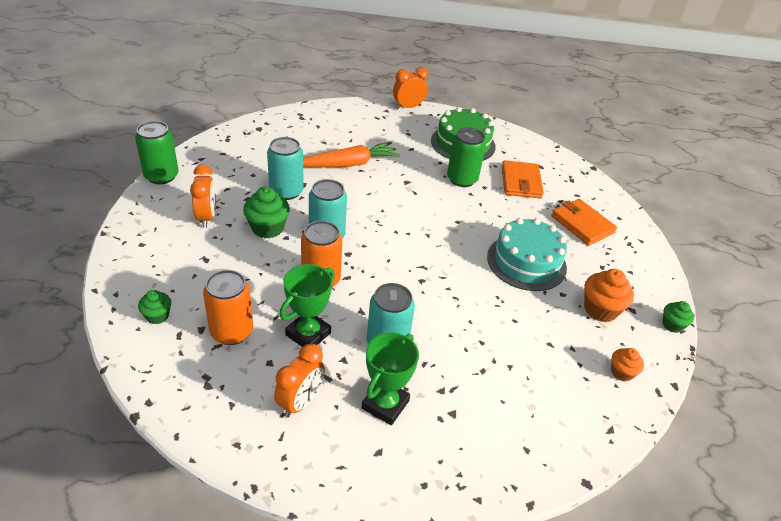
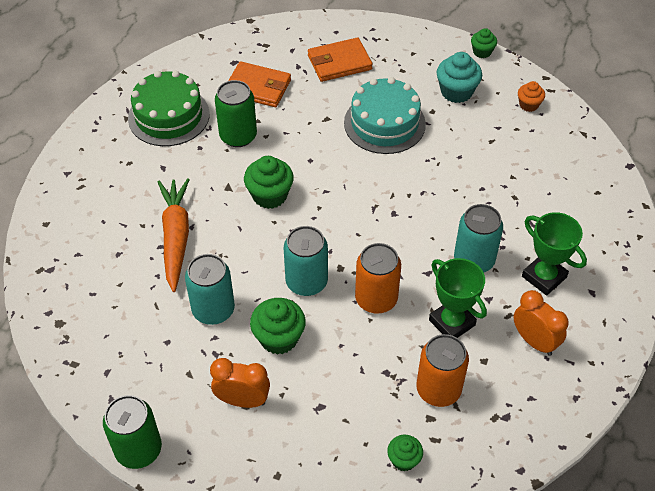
camera: 70 degrees left, 10 degrees up
(408, 107) = (68, 148): orange clock -> none
(408, 204) = (270, 195): none -> green cupcake
(600, 309) = (456, 92): orange cupcake -> turquoise cupcake

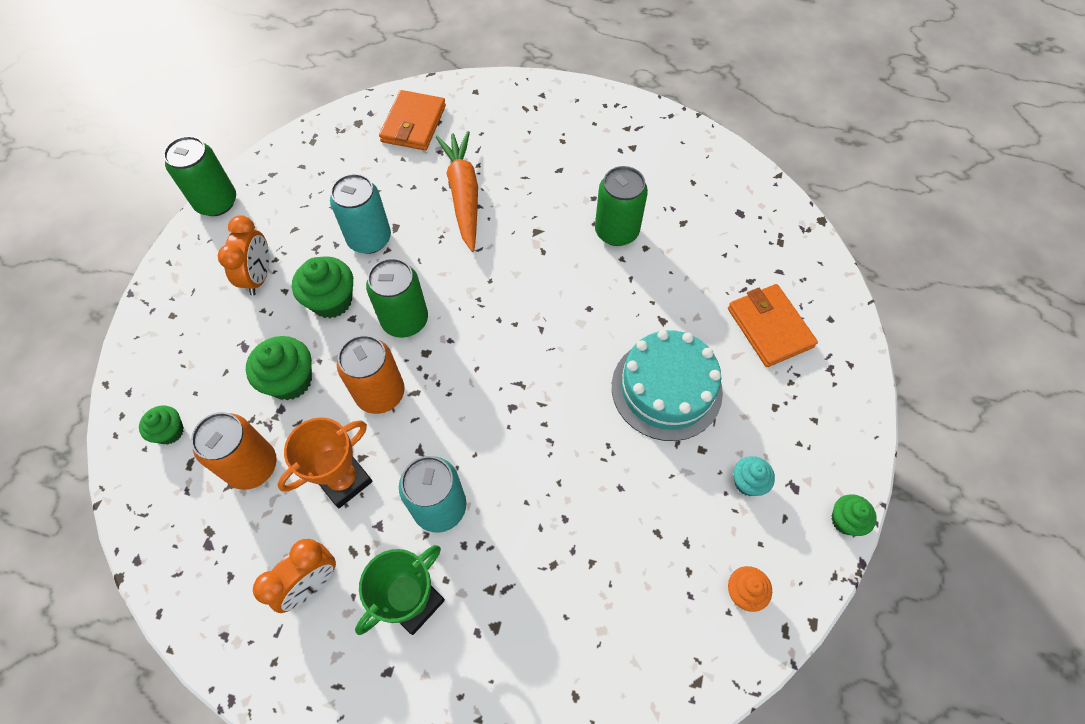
camera: 85 degrees right, 10 degrees up
(169, 116) = (637, 163): green cake -> none
(176, 237) = (463, 194): orange carrot -> orange carrot turned 90 degrees counterclockwise
(258, 87) = (701, 242): orange wallet -> orange wallet (413, 124)
(270, 195) = (528, 272): green cupcake -> green cupcake (290, 380)
(306, 282) = (405, 320): turquoise can -> green can
(452, 322) = (344, 480): green trophy -> orange trophy
(456, 92) = (748, 482): turquoise cupcake -> turquoise cupcake, size x0.60

